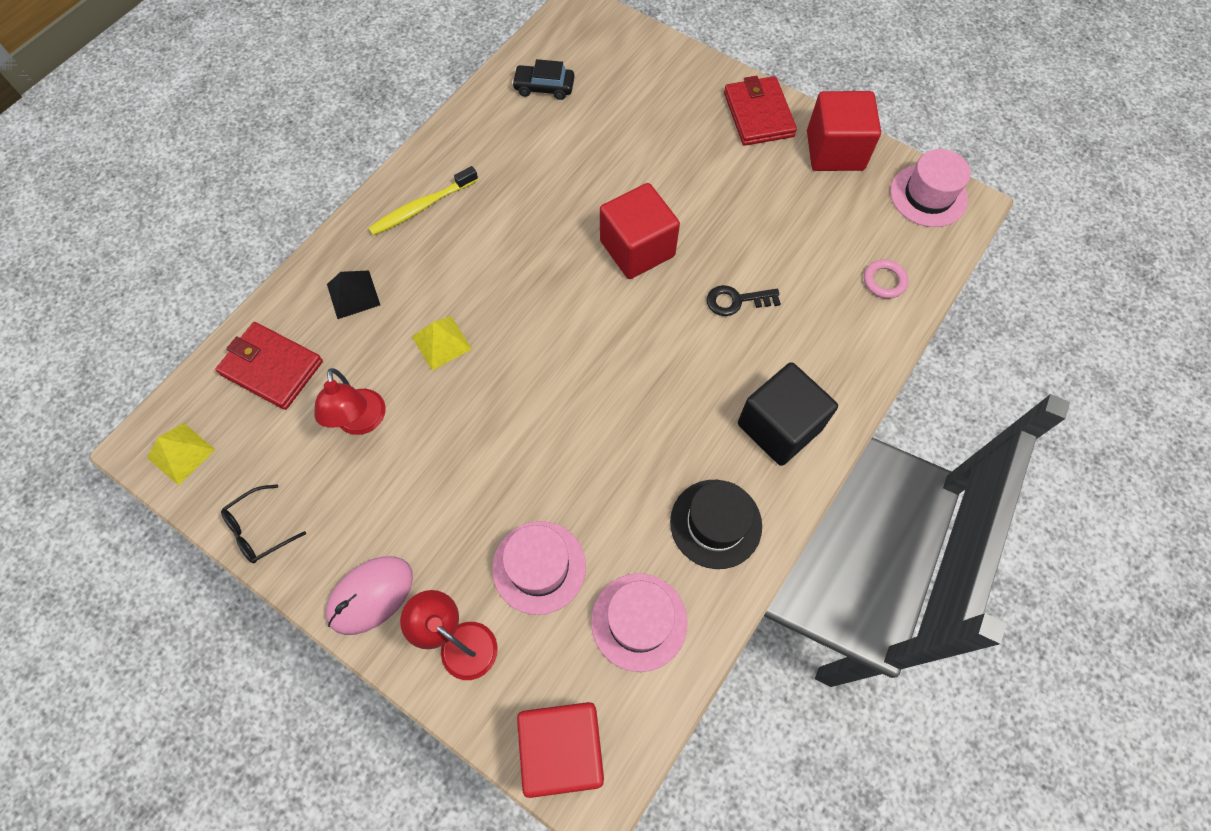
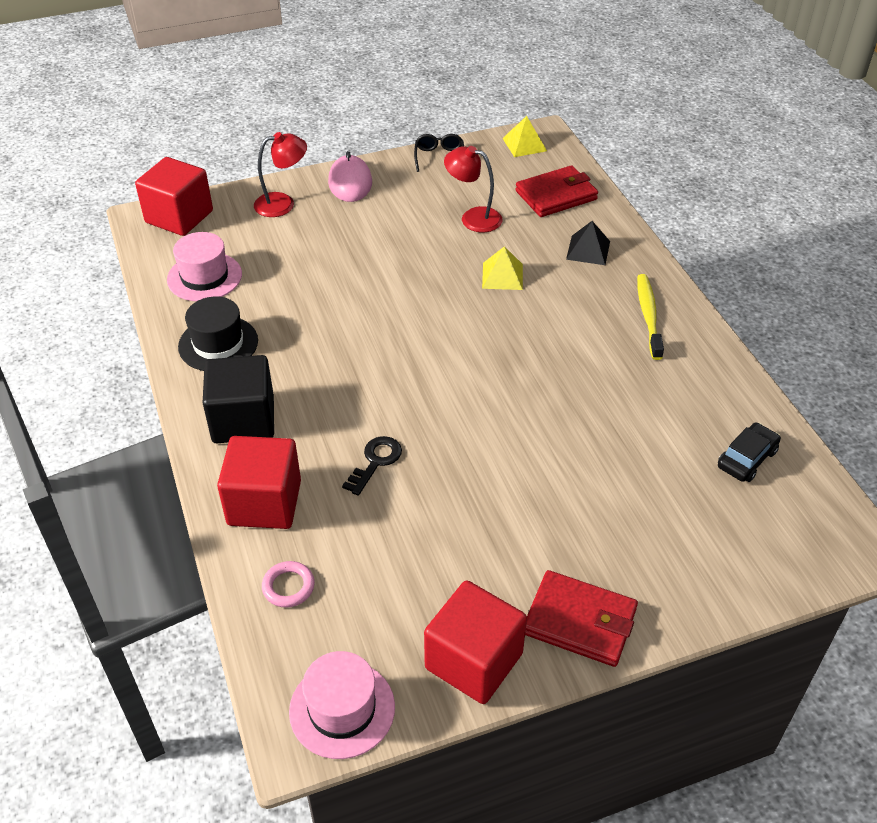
camera: 125 degrees right, 20 degrees down
(539, 567) = (288, 251): pink hat -> none
(637, 248) = (489, 426): red cube -> red cube (264, 503)

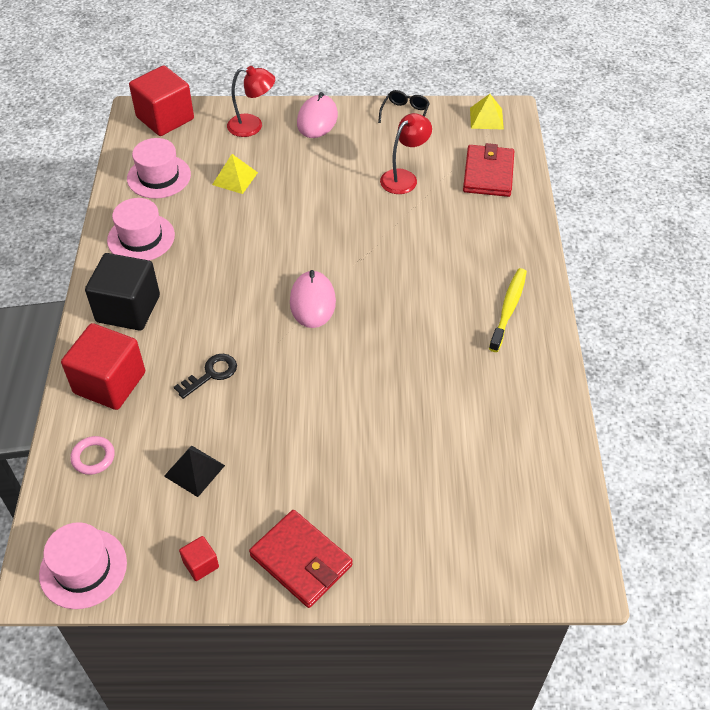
camera: 20 degrees right, 5 degrees up
(218, 344) = (141, 238): black hat -> pink hat
(445, 360) = (312, 302): none -> pink mouse
(473, 218) = (404, 177): red lamp -> red lamp turned 90 degrees clockwise
(474, 661) = (201, 564): red cube -> red cube, size x0.45
(502, 276) = (400, 238): yellow pyramid -> yellow pyramid (235, 178)
(556, 195) = (488, 174): red wallet -> red wallet turned 75 degrees counterclockwise
(588, 250) = (488, 233): black pyramid -> black pyramid (194, 470)
(746, 459) = (522, 465): black car -> none

